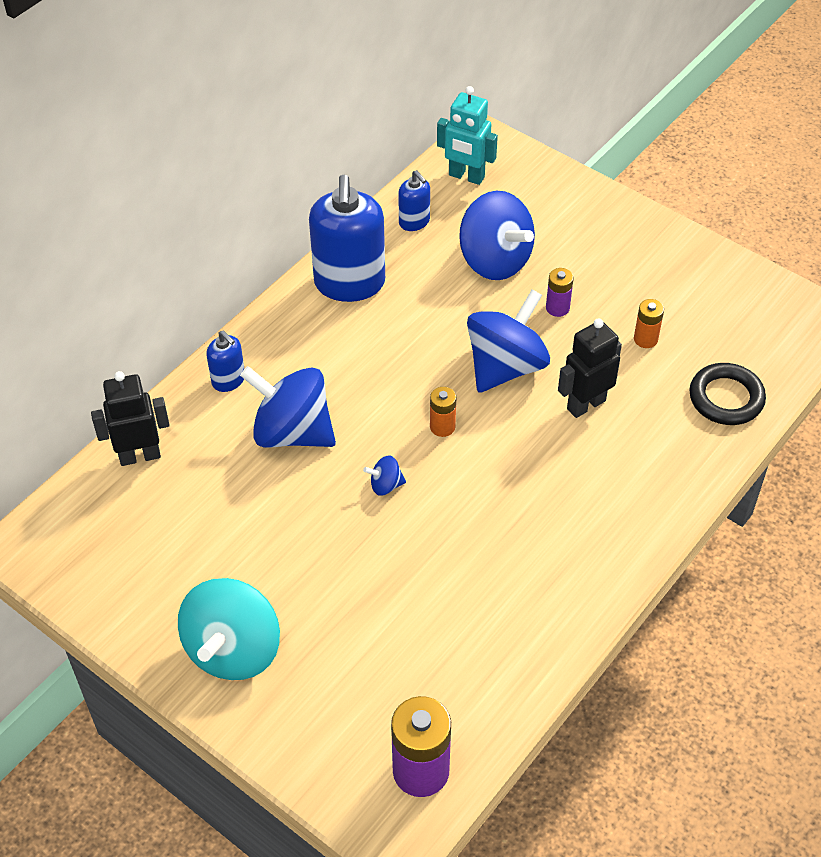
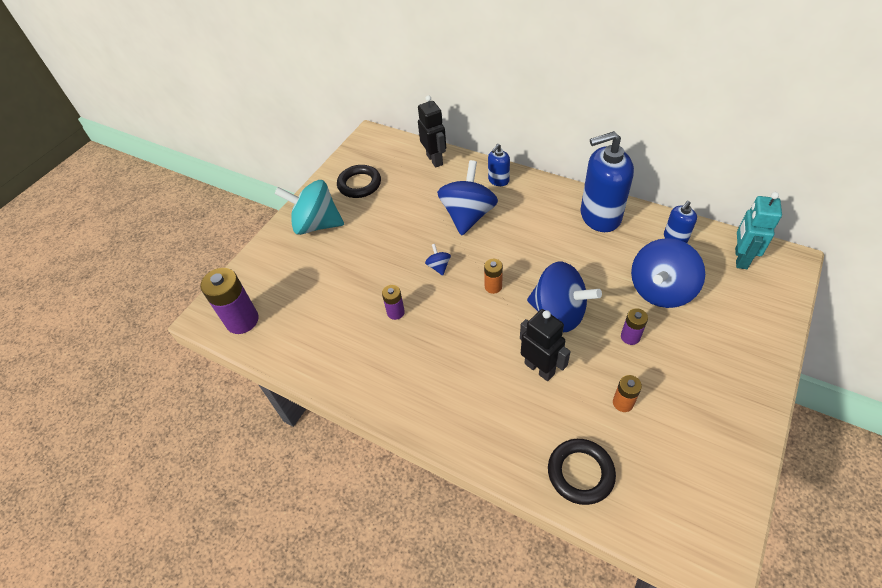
camera: 85 degrees right, 0 degrees up
(155, 575) = (359, 184): none -> black ring
(458, 550) = (395, 312): none -> purple battery

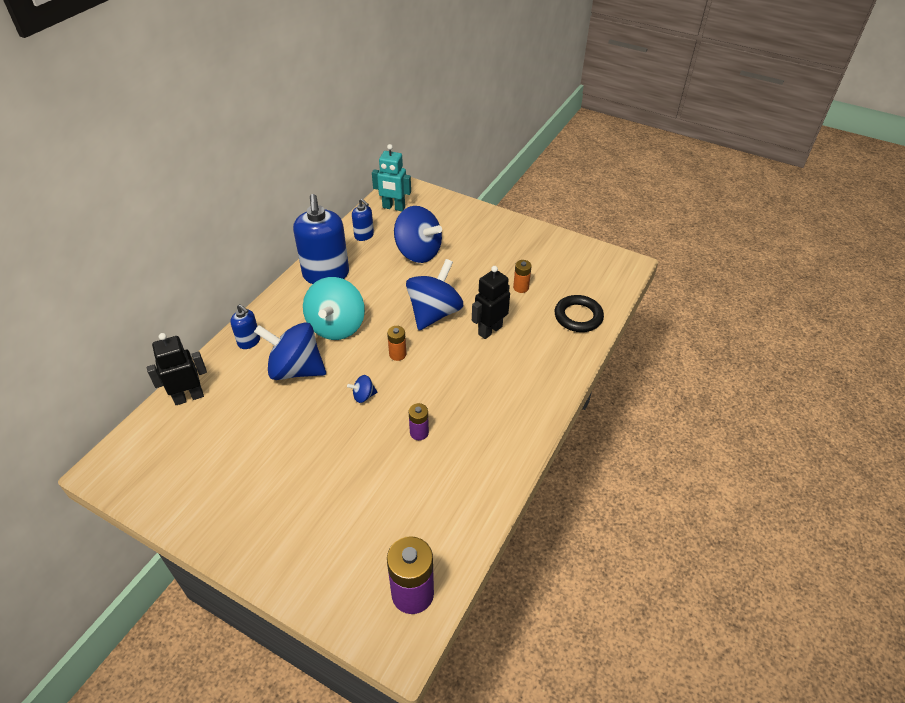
camera: 95 degrees left, 5 degrees down
(316, 224) = (264, 523): turquoise spinning top -> turquoise spinning top (336, 326)
(359, 184) = (203, 477): black ring -> none
(630, 337) = (462, 275): purple battery -> none

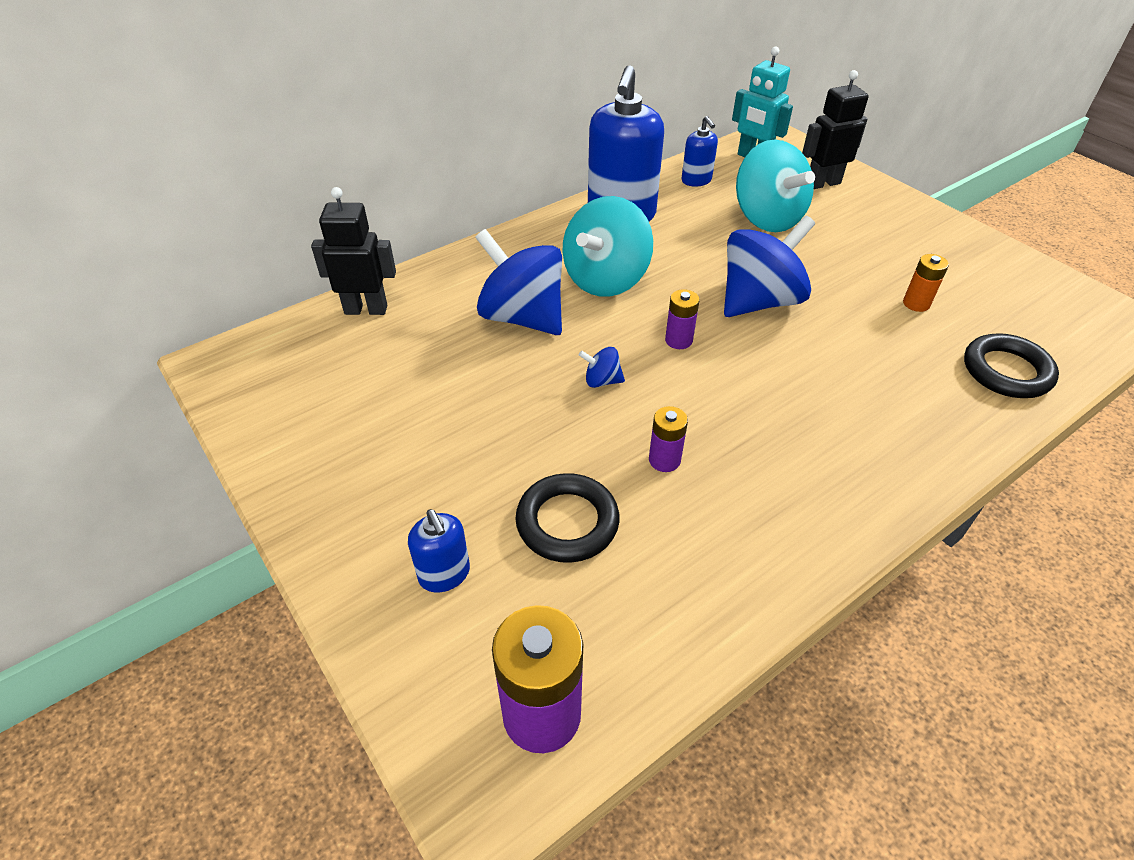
camera: 25 degrees right, 0 degrees up
(249, 341) = (478, 266): blue soap dispenser -> blue soap dispenser (444, 574)
(381, 488) = (567, 522): none -> black ring
(397, 354) = (678, 340): orange battery -> purple battery
(418, 252) = (767, 218): blue spinning top -> turquoise spinning top
(489, 330) = (841, 348): black robot -> black robot (822, 183)

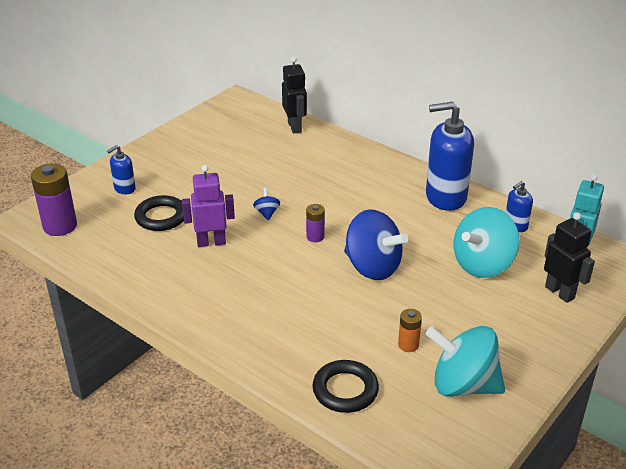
camera: 75 degrees right, 10 degrees down
(522, 317) = (311, 177): blue spinning top -> none
(605, 279) = (364, 201): turquoise spinning top -> turquoise spinning top (463, 385)
(664, 460) = (211, 242): purple battery -> purple robot

